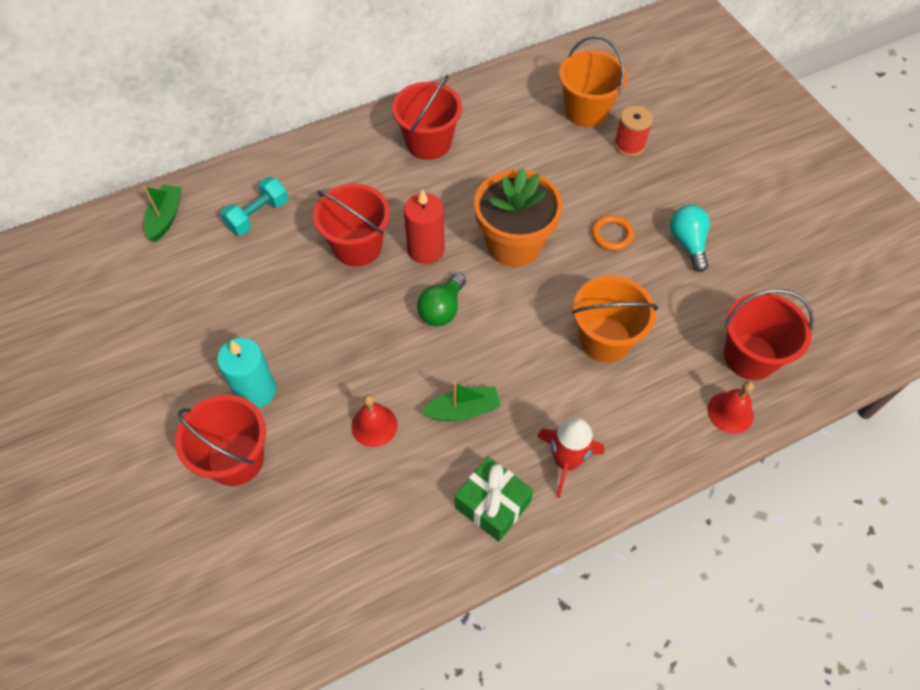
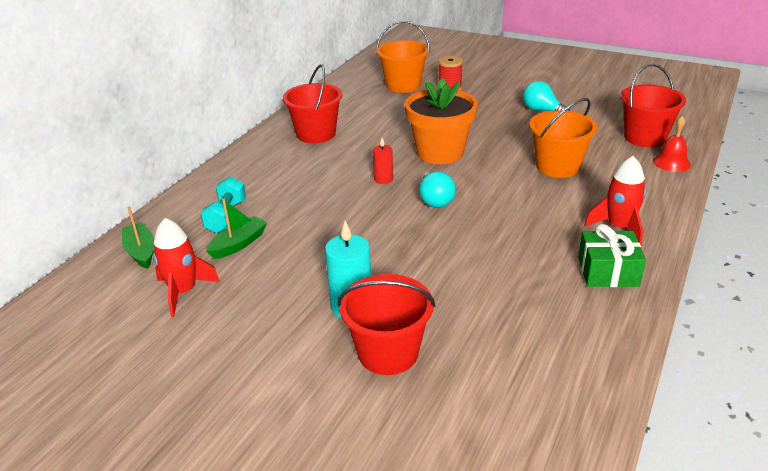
camera: 35 degrees left, 25 degrees down
(158, 287) = (183, 292): none -> red rocket
(357, 246) = (330, 198): red bucket -> none
(374, 425) = (470, 277): red bell -> none
(426, 249) = (383, 179): red candle -> red candle, size x0.58
(442, 309) = (435, 200): green light bulb -> turquoise light bulb
(463, 410) = (520, 238): green boat -> green boat (238, 244)
(612, 235) = (494, 125): orange ring -> none

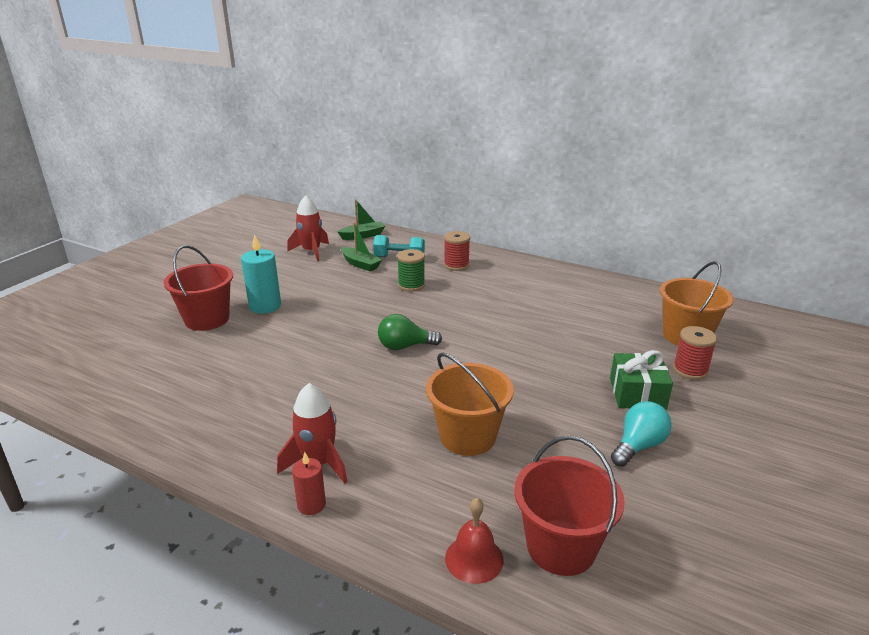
camera: 90 degrees right, 5 degrees down
(257, 178) = (456, 265): none -> red spool
(304, 204) = (411, 285): none -> green spool
(316, 134) = (542, 287): red bucket -> none
(383, 179) = (449, 320): red candle -> red candle (311, 505)
(435, 200) = (405, 346): turquoise light bulb -> green light bulb
(440, 153) = (504, 354): orange flower pot -> none
(608, 271) = (244, 439): green gift -> green gift (637, 394)

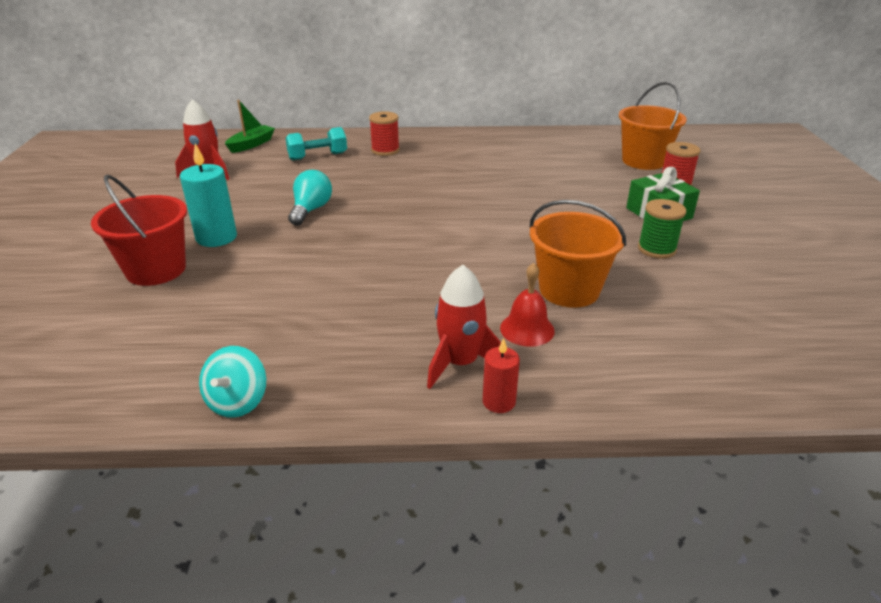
camera: 30 degrees left, 5 degrees up
(159, 431) = (238, 401): none -> turquoise spinning top
(360, 264) = (282, 171): green boat -> none
(405, 346) = (420, 233): green light bulb -> none
(411, 285) = (361, 178): green spool -> green spool (656, 249)
(474, 558) = (690, 383): red bell -> red bell (527, 329)
(561, 547) = (740, 346): red bucket -> none
(638, 446) = (704, 251): turquoise light bulb -> turquoise light bulb (311, 210)

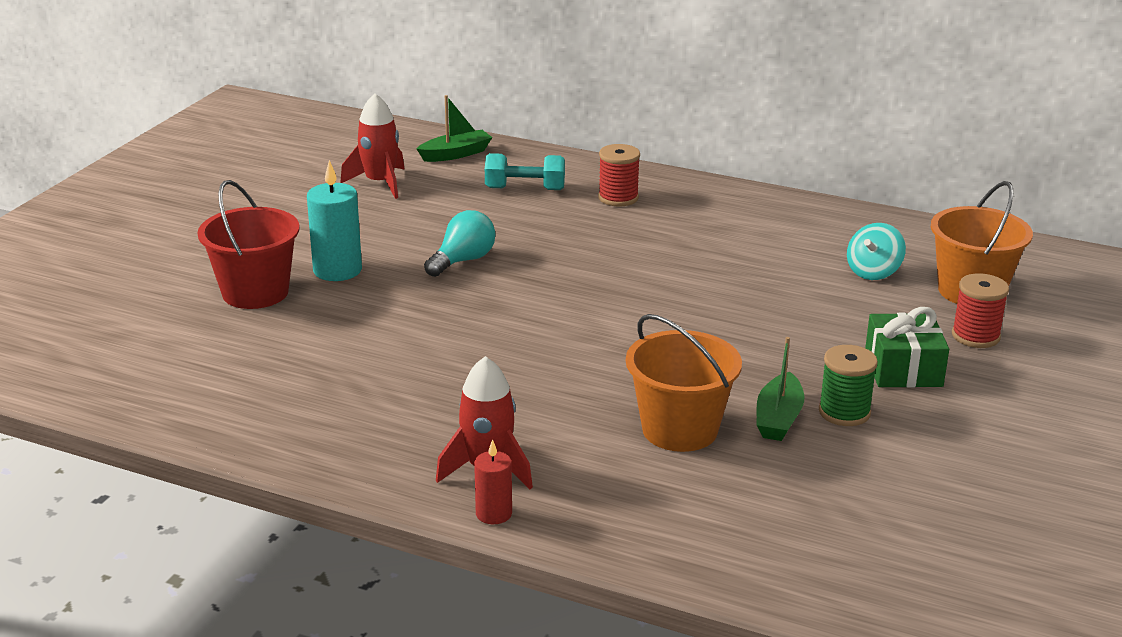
camera: 25 degrees right, 5 degrees down
(238, 401) = (254, 442): turquoise spinning top -> turquoise spinning top (873, 272)
(527, 329) = (589, 456): red bell -> none
(622, 264) = (778, 418): none -> green boat

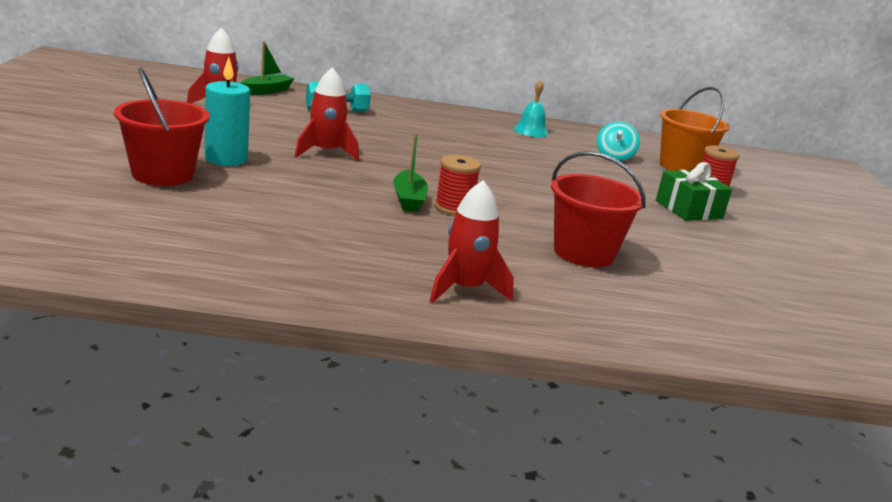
camera: 25 degrees left, 5 degrees down
(463, 261) = (325, 152): turquoise light bulb -> red rocket
(493, 513) = (499, 322): red candle -> none
(618, 198) = (409, 117): red spool -> red spool (454, 208)
(679, 429) = (584, 253): orange bucket -> red bucket
(778, 418) = (642, 242): green boat -> green boat (408, 199)
(782, 222) = (531, 131): none -> turquoise bell
(844, 412) = (680, 236): green spool -> none

